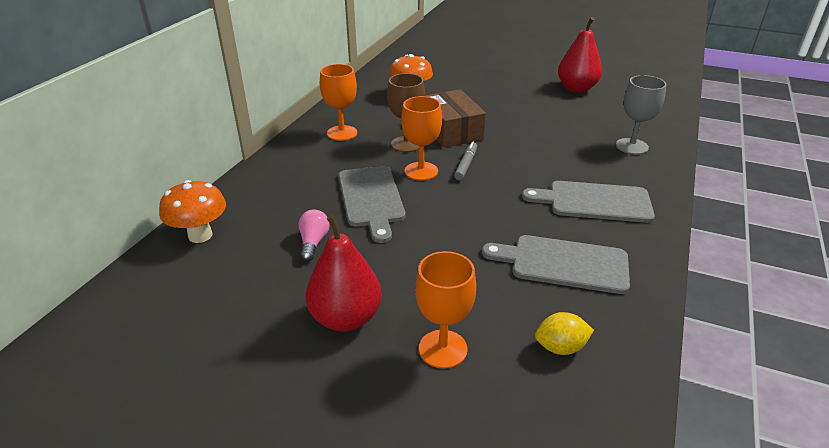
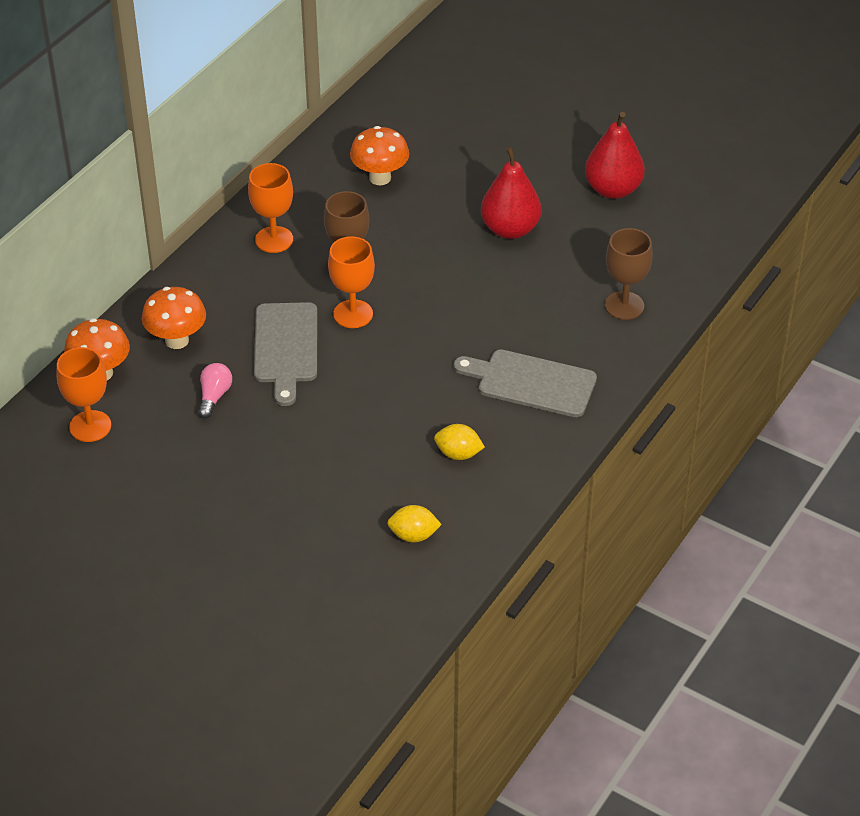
camera: 10 degrees right, 10 degrees up
(271, 203) = (177, 340): none -> orange mushroom
(346, 318) = (231, 482): red pear -> red pear (510, 229)
(443, 349) = (309, 522): orange goblet -> orange goblet (90, 426)
(451, 130) = (411, 251): brown box -> none
(465, 165) = (408, 311): grey marker -> none
(563, 263) = (458, 454): grey cutting board -> yellow lemon
(632, 146) = (624, 306): grey goblet -> brown goblet

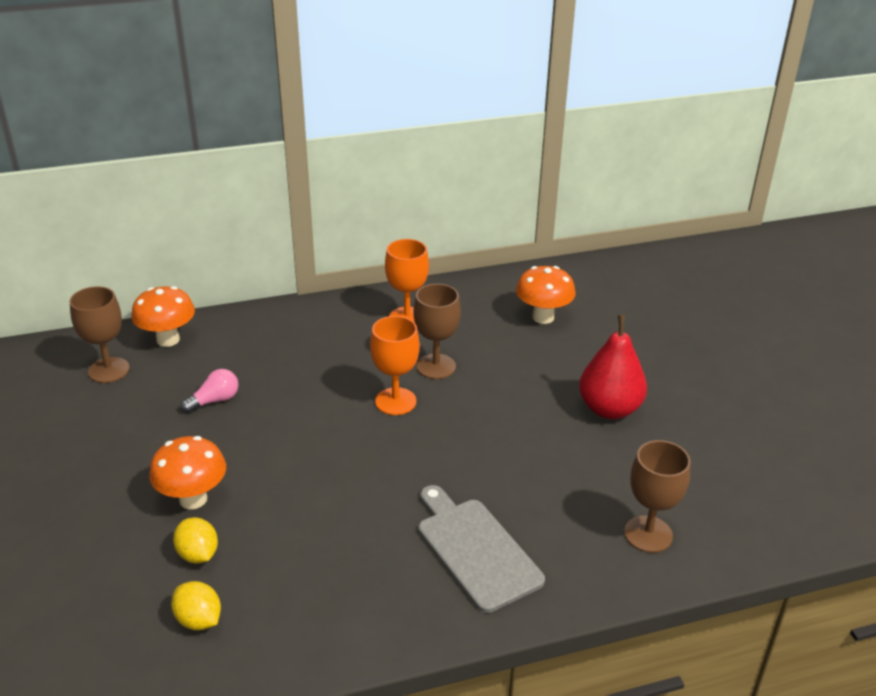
camera: 40 degrees right, 10 degrees down
(90, 426) = (109, 370): orange goblet -> brown goblet
(177, 340) = (246, 347): orange mushroom -> orange mushroom (193, 499)
(286, 347) = (313, 396): grey cutting board -> none
(458, 454) = (332, 571): yellow lemon -> yellow lemon (198, 554)
(612, 189) = (746, 427): red pear -> none

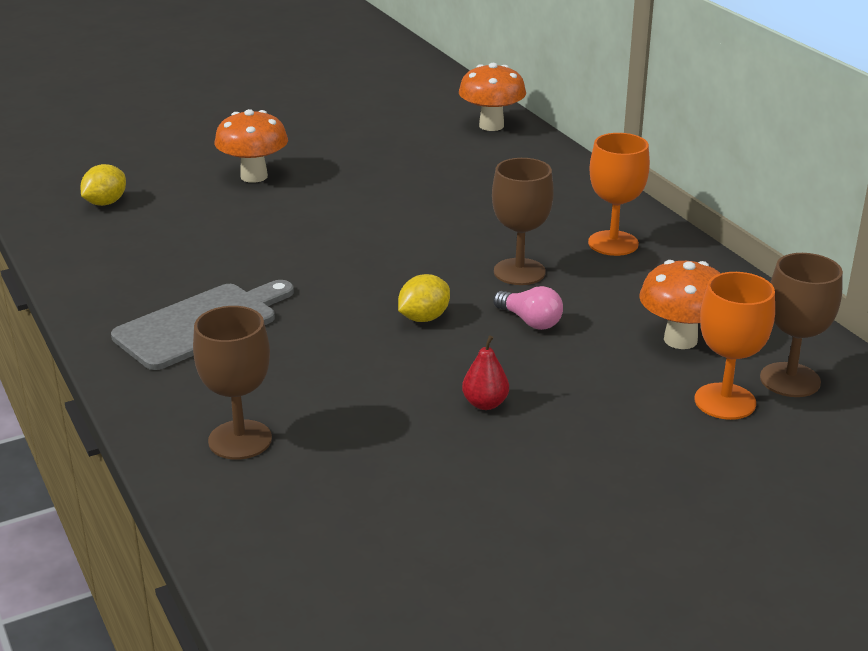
camera: 80 degrees right, 5 degrees down
(109, 370) = (428, 110): brown goblet -> brown goblet (790, 380)
(198, 554) = (183, 190): yellow lemon -> yellow lemon (424, 318)
(214, 400) = (401, 162): pink light bulb -> pink light bulb (530, 321)
(395, 401) = (439, 254): orange goblet -> orange goblet (725, 401)
(609, 409) = (485, 404): red pear -> red pear, size x0.49

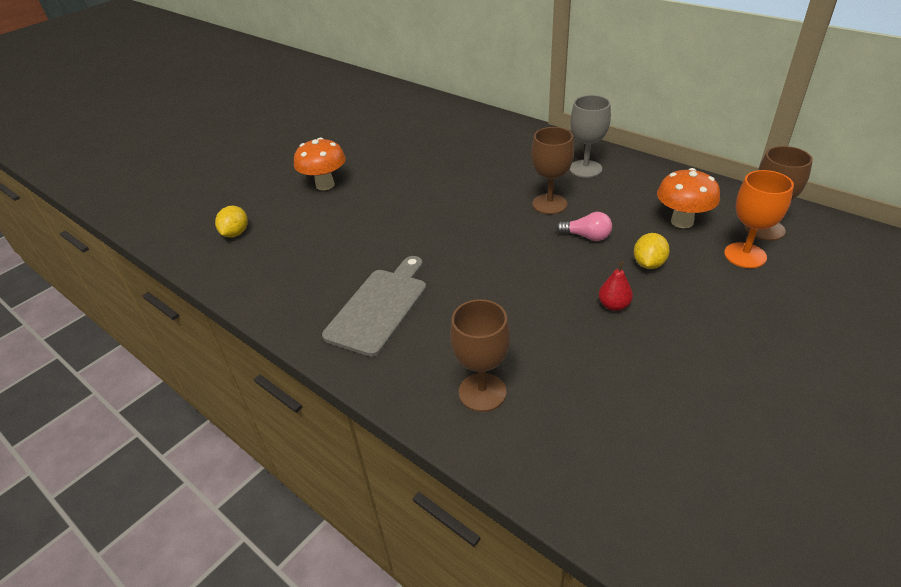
camera: 20 degrees left, 10 degrees up
(424, 318) = (521, 255): yellow lemon -> yellow lemon (648, 264)
(491, 126) = (446, 111): orange mushroom -> none
(613, 243) = (585, 169): orange goblet -> grey goblet

